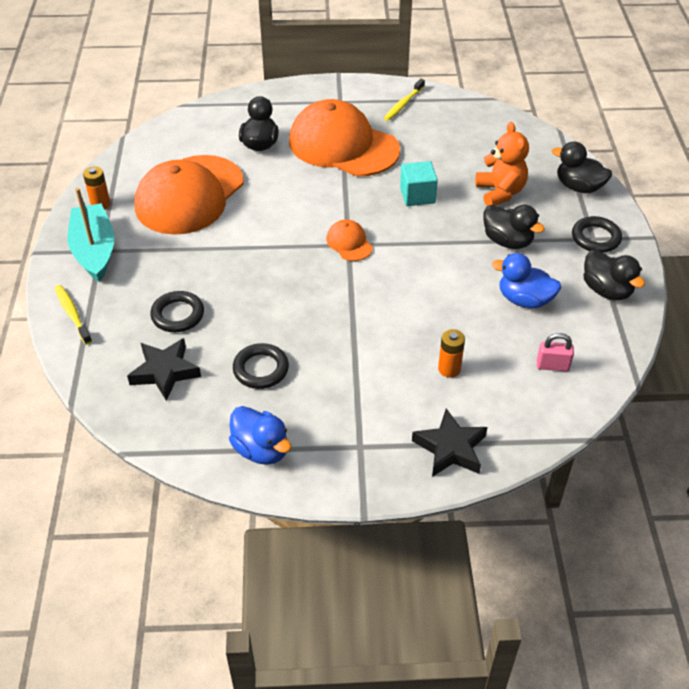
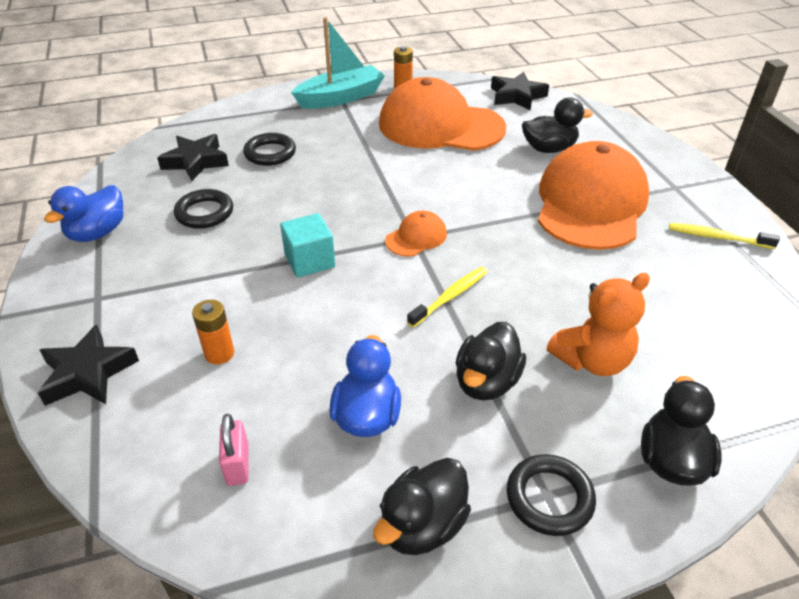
camera: 75 degrees right, 5 degrees down
(72, 314) = (259, 105): yellow toothbrush -> yellow toothbrush (450, 296)
(164, 138) = (517, 96): none -> black star
(417, 195) = (534, 278): turquoise cube -> turquoise cube (309, 261)

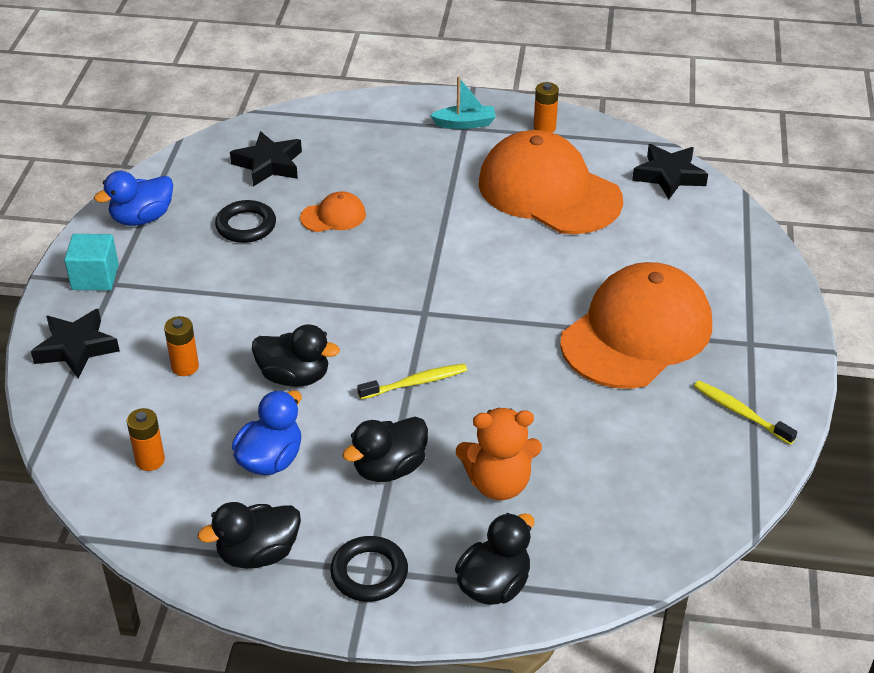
camera: 25 degrees right, 0 degrees up
(237, 465) = (150, 460): pink padlock -> orange battery
(270, 153) = (346, 175): black ring -> none
(309, 261) = (311, 306): turquoise cube -> turquoise cube (95, 277)
(340, 98) = (465, 123): turquoise boat -> turquoise boat, size x0.57
(416, 237) = (427, 313): orange cap -> orange cap (333, 216)
(549, 149) = (648, 255): black duck -> black duck (294, 377)

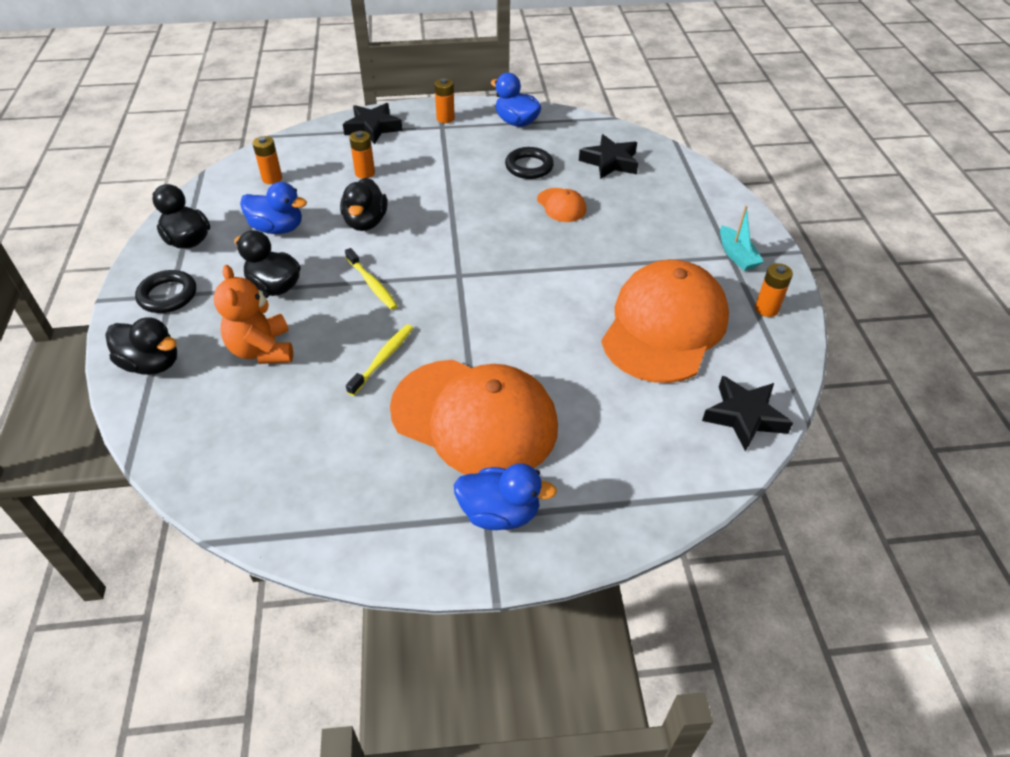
camera: 75 degrees right, 5 degrees up
(95, 277) = (445, 118): turquoise cube -> orange battery
(740, 412) = (376, 515): yellow toothbrush -> yellow toothbrush (383, 359)
(748, 335) = (499, 513): none -> blue duck

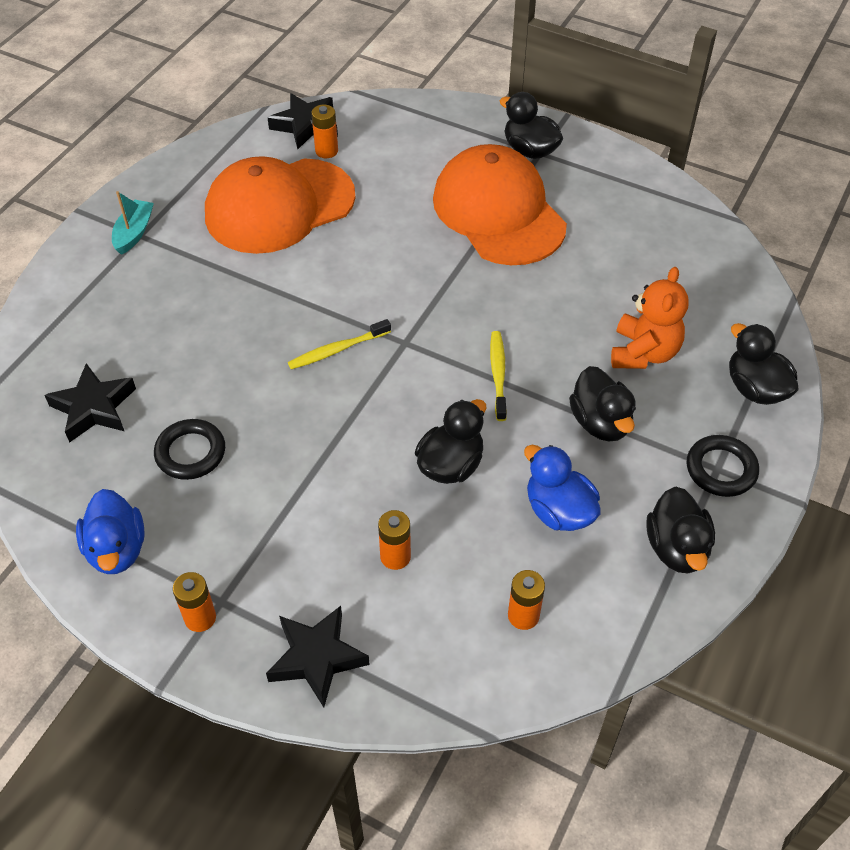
camera: 145 degrees left, 5 degrees up
(383, 359) = (538, 292): yellow toothbrush -> yellow toothbrush (337, 350)
(499, 513) = (530, 150): blue duck -> black duck
(561, 205) = (219, 374): orange cap -> none
(766, 309) = (181, 180): orange battery -> orange battery (326, 151)

